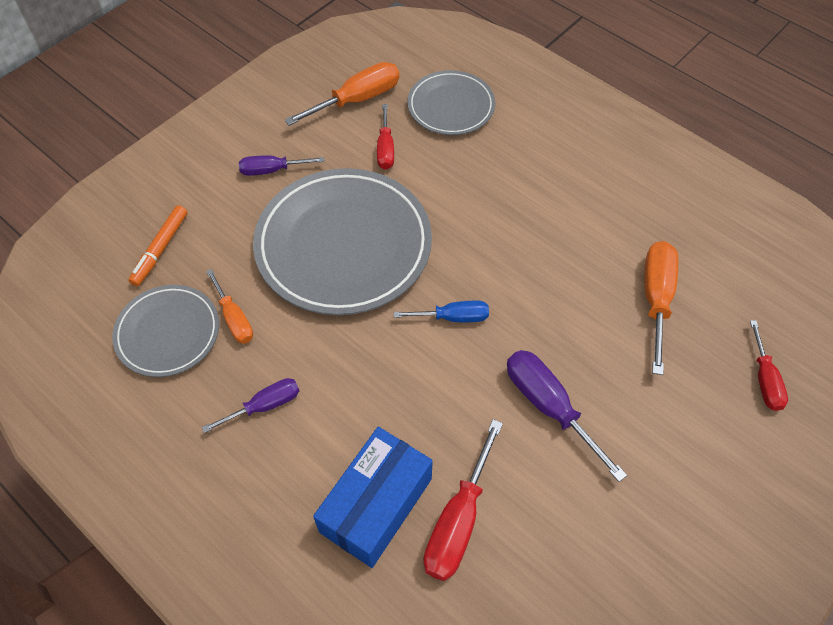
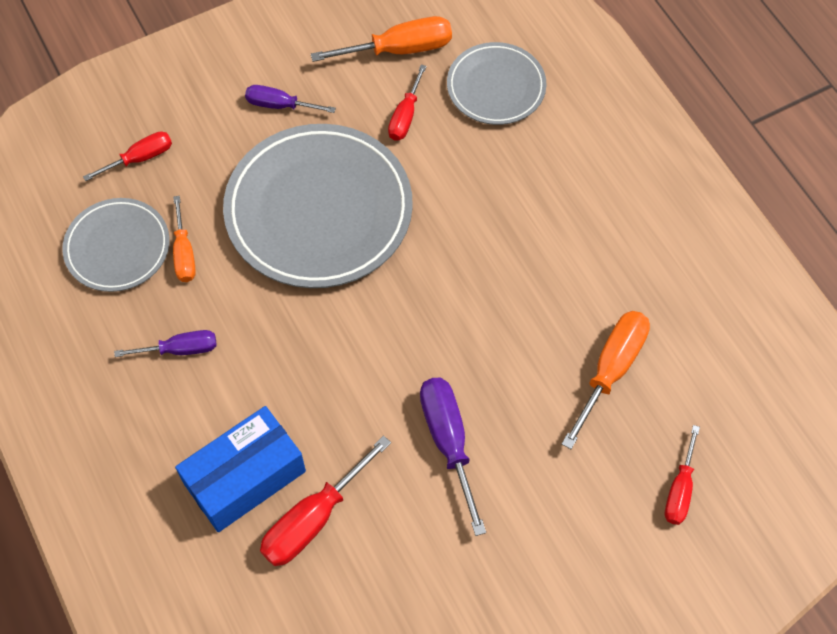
camera: 20 degrees right, 5 degrees up
(160, 249) = (140, 158): orange marker -> red screwdriver
(453, 317) = (395, 321): blue screwdriver -> none

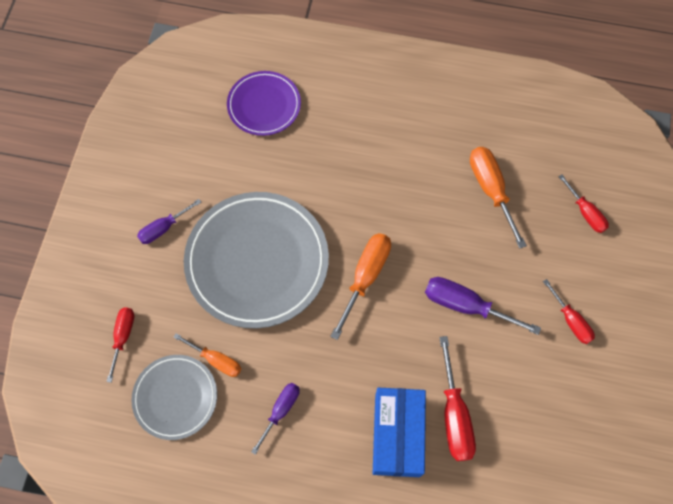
camera: 50 degrees left, 5 degrees up
(400, 49) = (189, 134): orange screwdriver -> orange screwdriver (365, 277)
(405, 116) = (238, 166): red screwdriver -> red screwdriver (571, 321)
(496, 87) = (264, 105): grey plate -> purple plate

